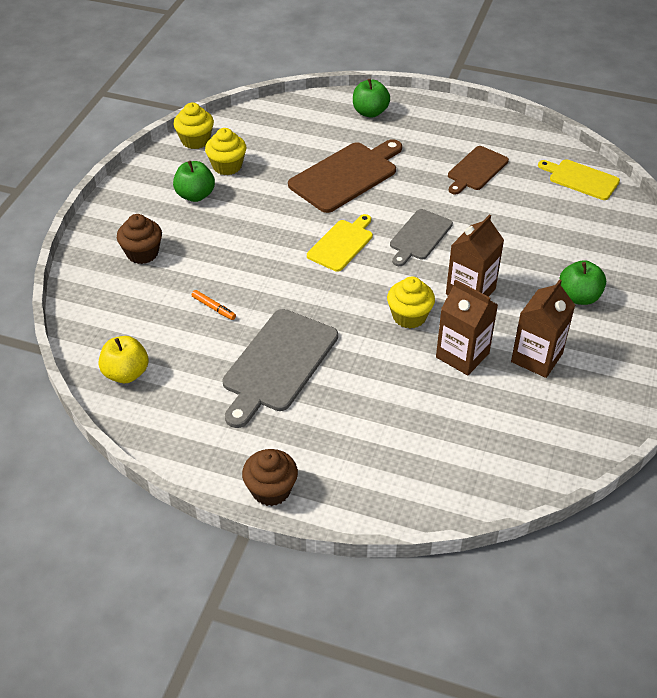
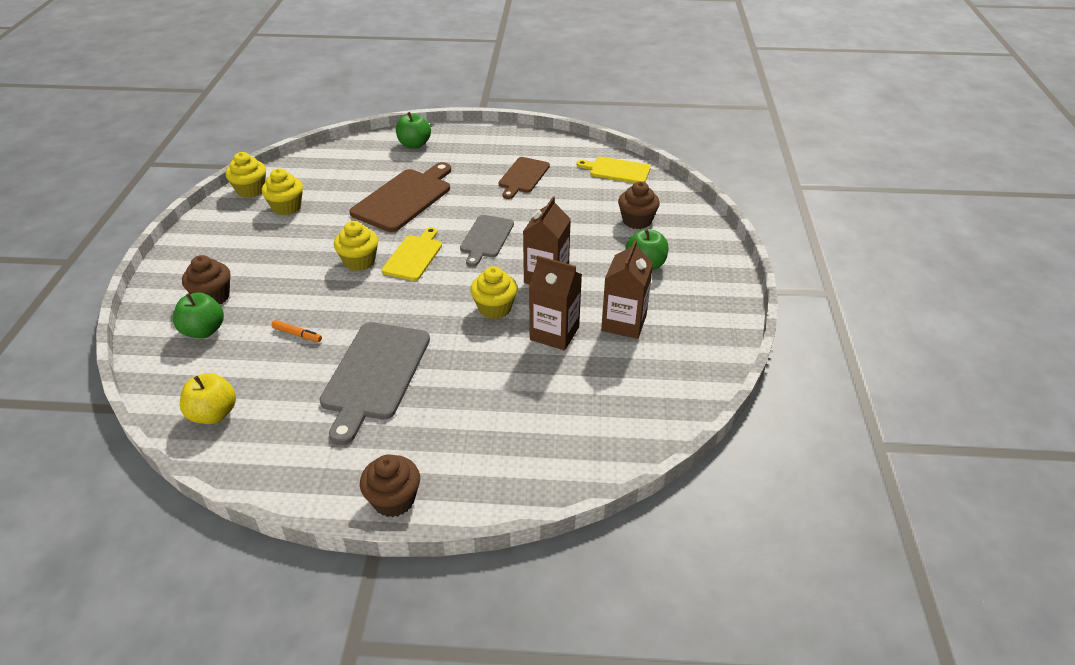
camera: 15 degrees left, 5 degrees down
(195, 195) = (259, 237): green apple -> green apple (204, 331)
(287, 240) = (359, 261): none -> yellow cupcake
(585, 244) = (637, 221): none -> brown cupcake

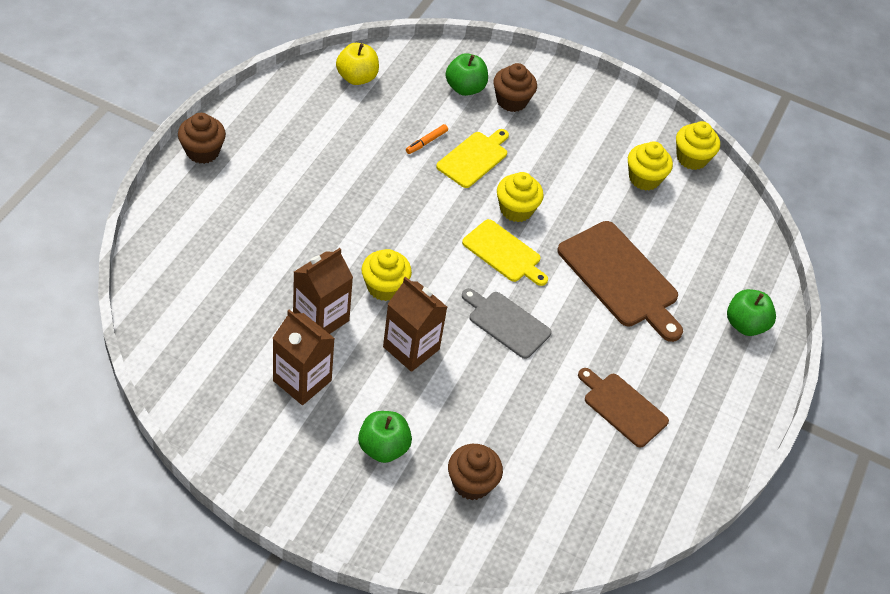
camera: 105 degrees right, 10 degrees up
(374, 375) = (343, 177): grey cutting board -> none
(617, 170) = (596, 519): yellow cutting board -> yellow cutting board (474, 158)

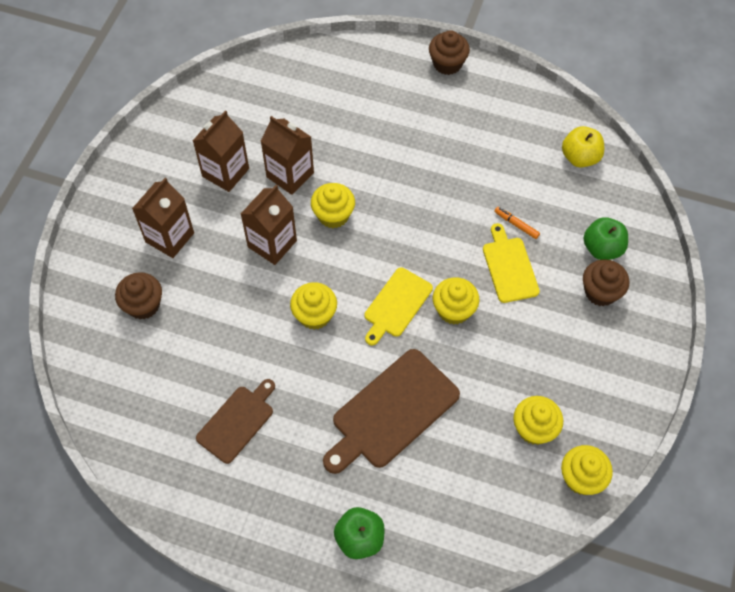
camera: 90 degrees right, 10 degrees up
(383, 448) = (169, 237): green apple -> brown carton
(474, 158) = (509, 267): yellow cutting board -> yellow cutting board turned 135 degrees counterclockwise
(506, 323) = (314, 315): grey cutting board -> yellow cupcake

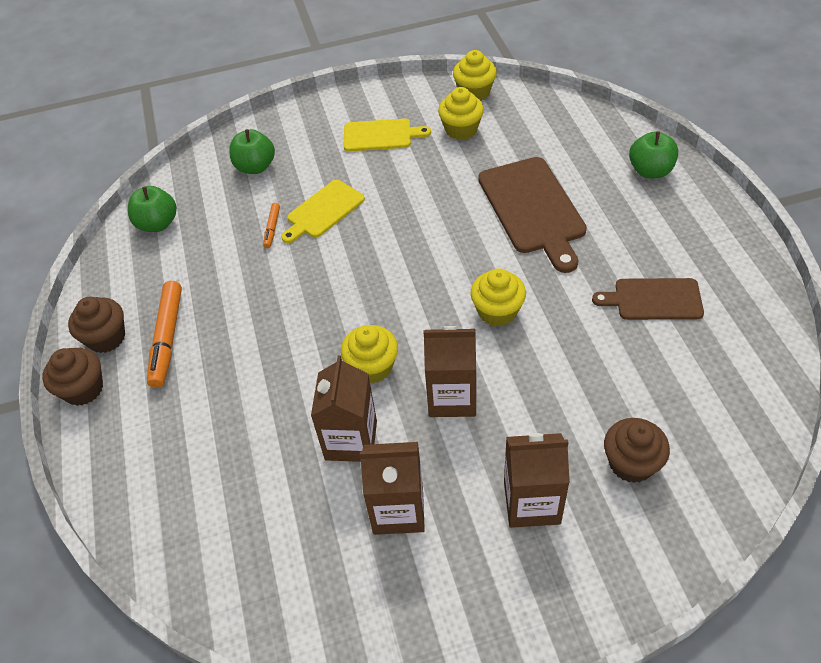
camera: 120 degrees left, 10 degrees down
(391, 412) = (533, 209): brown cutting board -> brown cutting board turned 60 degrees clockwise
(396, 305) = (430, 261): yellow cutting board -> yellow cutting board (381, 135)
(454, 119) = (167, 338): none -> orange marker
(454, 310) = (400, 222): yellow cupcake -> none
(580, 157) = (158, 224): yellow apple -> green apple
(600, 292) = (302, 149): brown cupcake -> brown cupcake (106, 338)

